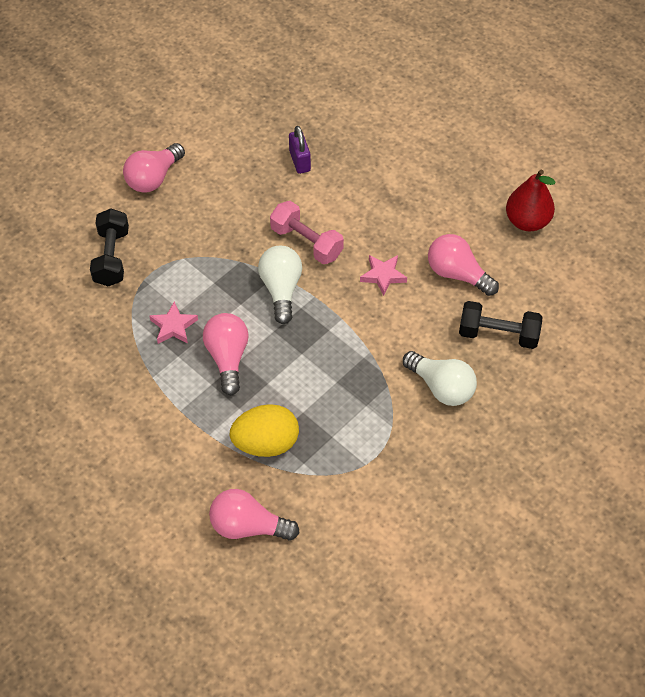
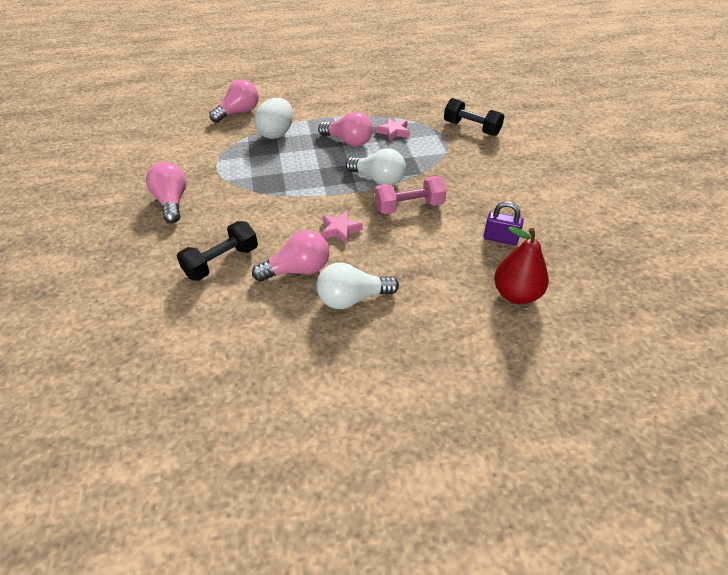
camera: 125 degrees right, 10 degrees down
(154, 178) = (534, 164): pink light bulb -> pink light bulb (172, 202)
(266, 443) = (276, 134): yellow egg -> white egg
(441, 387) = (221, 212): white light bulb -> white light bulb (352, 299)
(527, 221) = (302, 351): red pear -> red pear (516, 294)

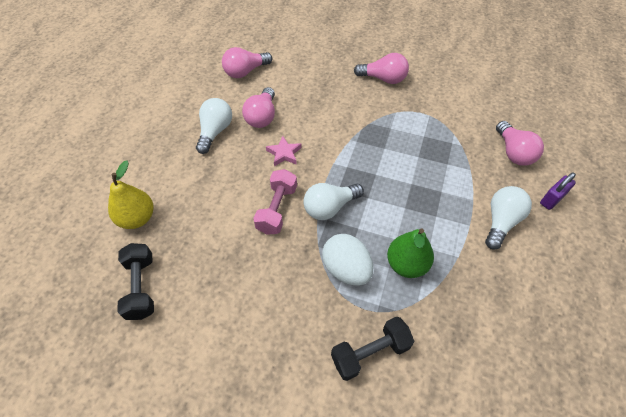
camera: 120 degrees right, 10 degrees up
(222, 262) = (299, 86): black dumbbell -> black dumbbell (141, 287)
(276, 134) = (454, 166): white egg -> white egg (346, 269)
(318, 106) = (501, 222): none -> white light bulb
(348, 141) = (409, 215): pink light bulb -> pink light bulb (245, 72)
(393, 132) = (406, 264): pink star -> green pear
(500, 239) = (191, 248): purple padlock -> purple padlock (551, 199)
(516, 294) = (137, 218): red pear -> yellow pear

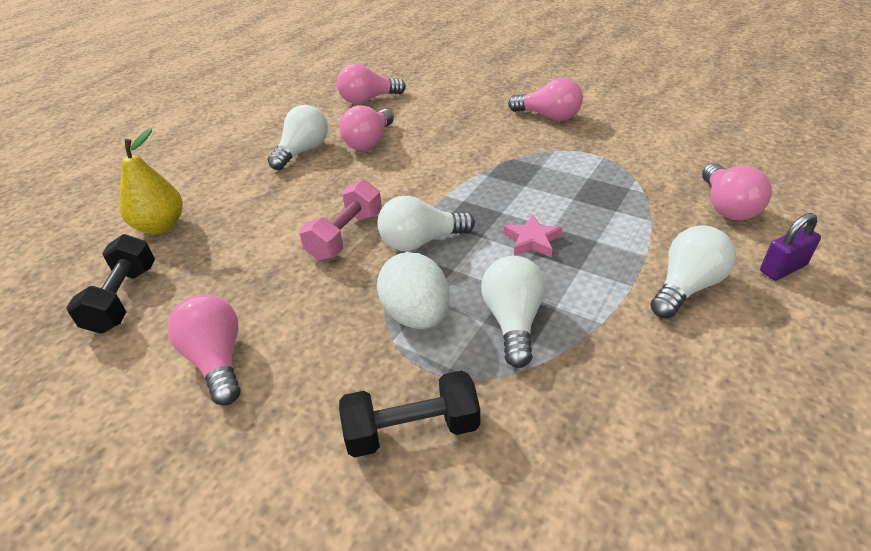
camera: 15 degrees right, 15 degrees down
(230, 325) = (217, 360): none -> pink light bulb
(284, 153) = (382, 179): pink star -> pink star (532, 240)
(406, 264) = (513, 321): green pear -> white light bulb

